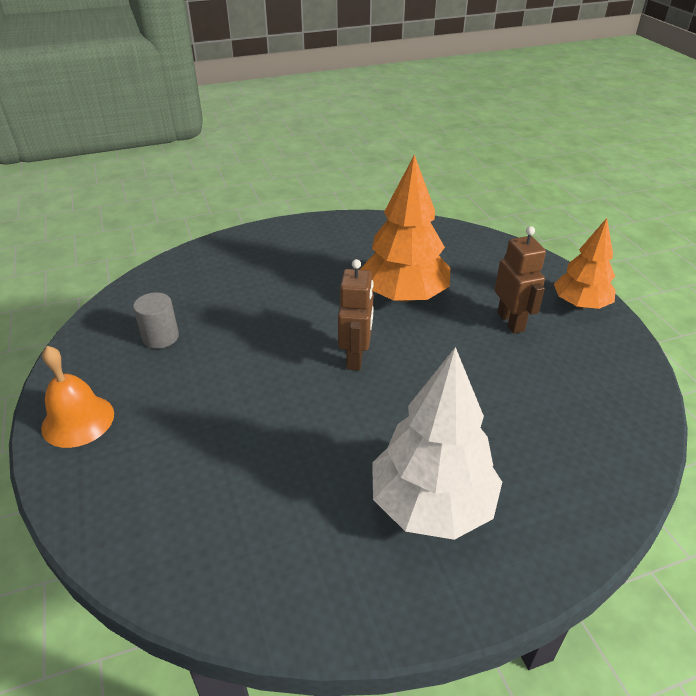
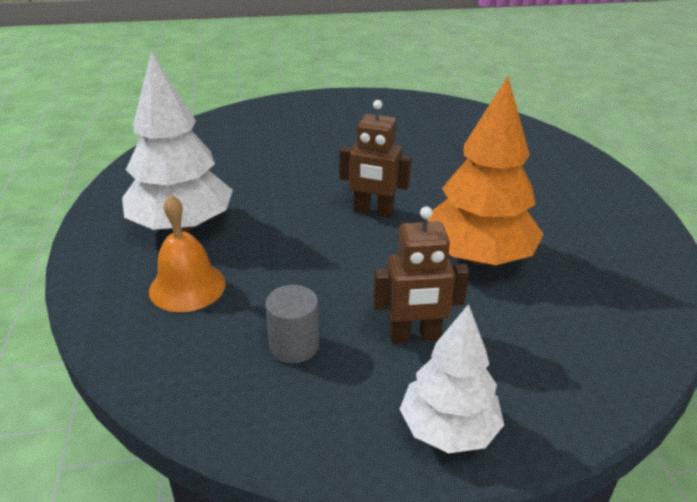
camera: 100 degrees right, 5 degrees down
(78, 420) = (338, 103): orange bell -> orange bell (187, 287)
(160, 337) = (423, 126): grey cylinder -> grey cylinder (294, 346)
(580, 304) = (448, 429): orange tree -> white tree

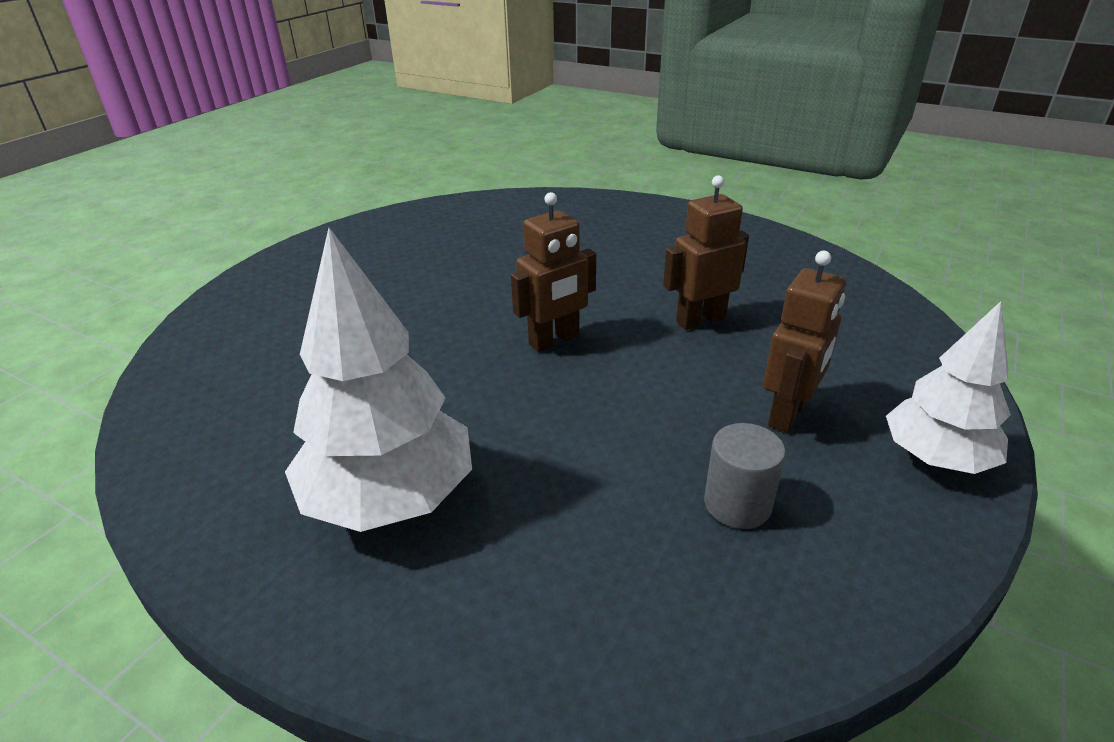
camera: 50 degrees left, 0 degrees up
(187, 287) = (536, 549): orange bell -> none
(478, 257) = (700, 320): orange tree -> brown robot

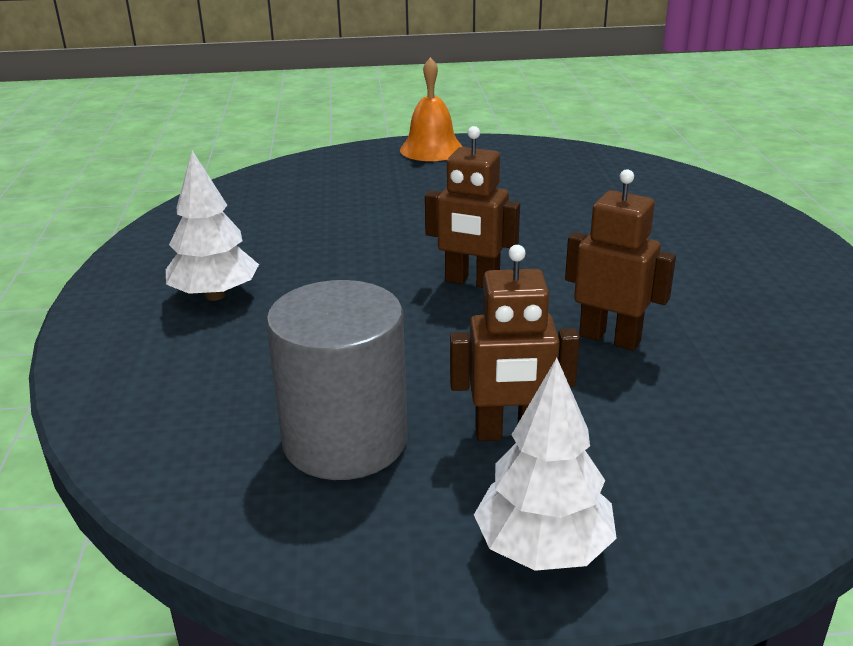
camera: 55 degrees right, 5 degrees down
(292, 263) = (431, 149): none -> orange bell
(390, 498) = (215, 295): white tree -> white tree, size x0.65
(737, 504) = (345, 440): grey cylinder -> grey cylinder, size x1.86

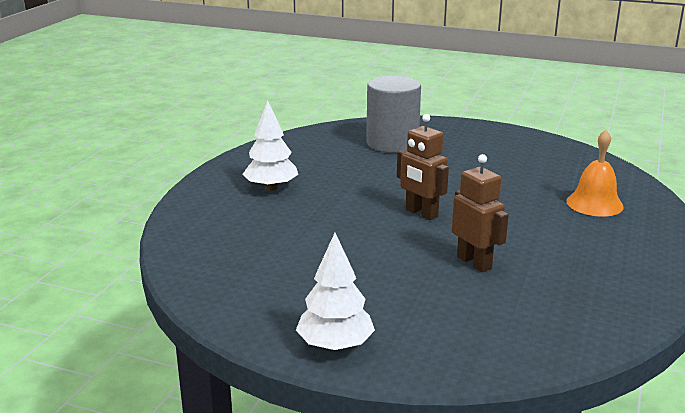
camera: 25 degrees right, 5 degrees down
(345, 440) = (280, 273): grey cylinder -> grey cylinder (392, 143)
(431, 149) = (472, 129): orange bell -> orange bell (594, 203)
(510, 433) = (368, 293): brown robot -> none

